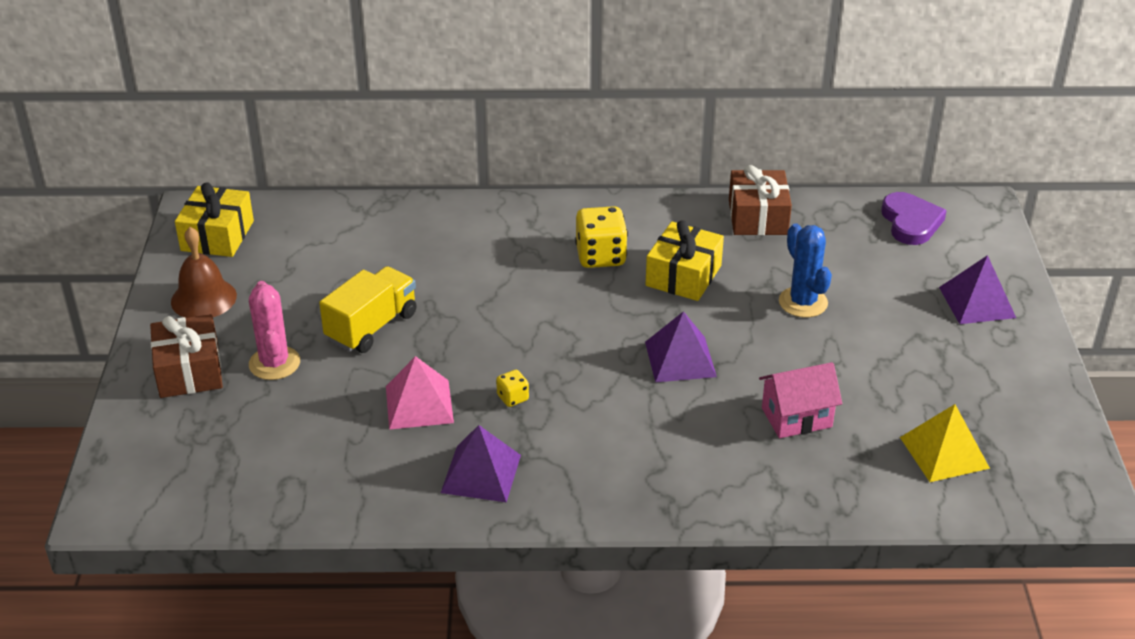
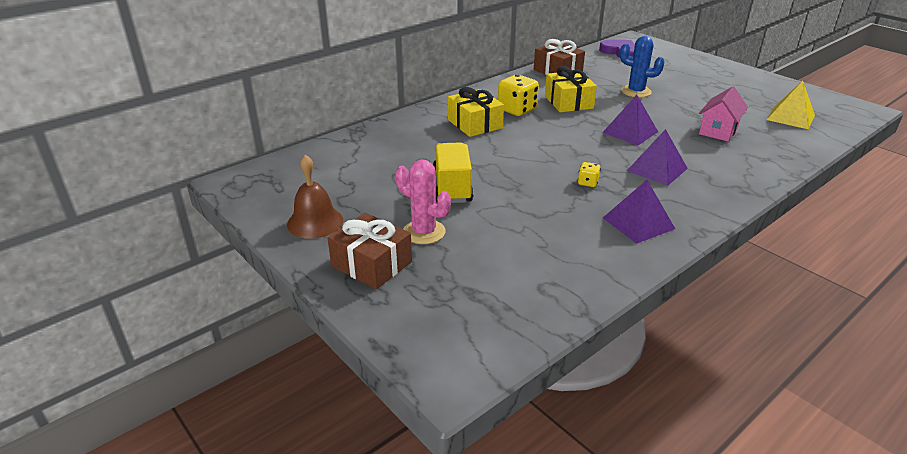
camera: 40 degrees left, 5 degrees down
(217, 236) = (270, 187): yellow gift -> yellow gift (475, 124)
(419, 404) = (546, 209): pink pyramid -> none
(977, 302) = (696, 66): purple pyramid -> purple pyramid (657, 169)

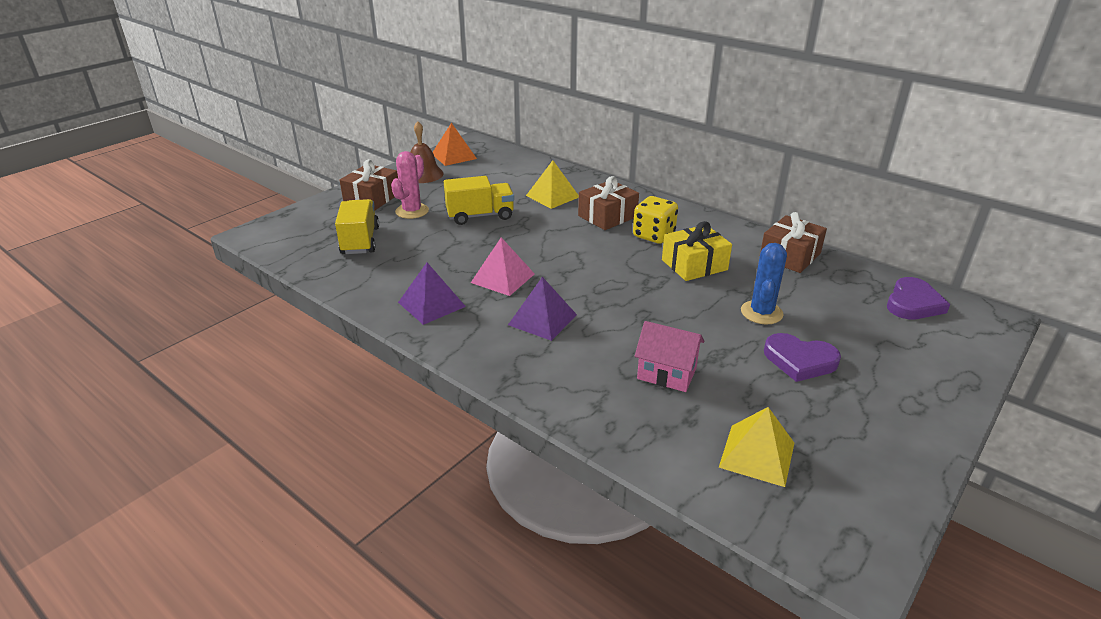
camera: 80 degrees right, 0 degrees up
(269, 197) = (454, 156): none -> orange pyramid
(420, 145) = (552, 196): none -> yellow pyramid
(475, 124) = (607, 216): yellow gift -> brown gift
(494, 271) = (360, 241): none -> yellow truck
(587, 183) = (503, 278): yellow dice -> pink pyramid
(630, 132) = (631, 305): purple pyramid -> none
(691, 91) = (799, 360): none -> purple heart

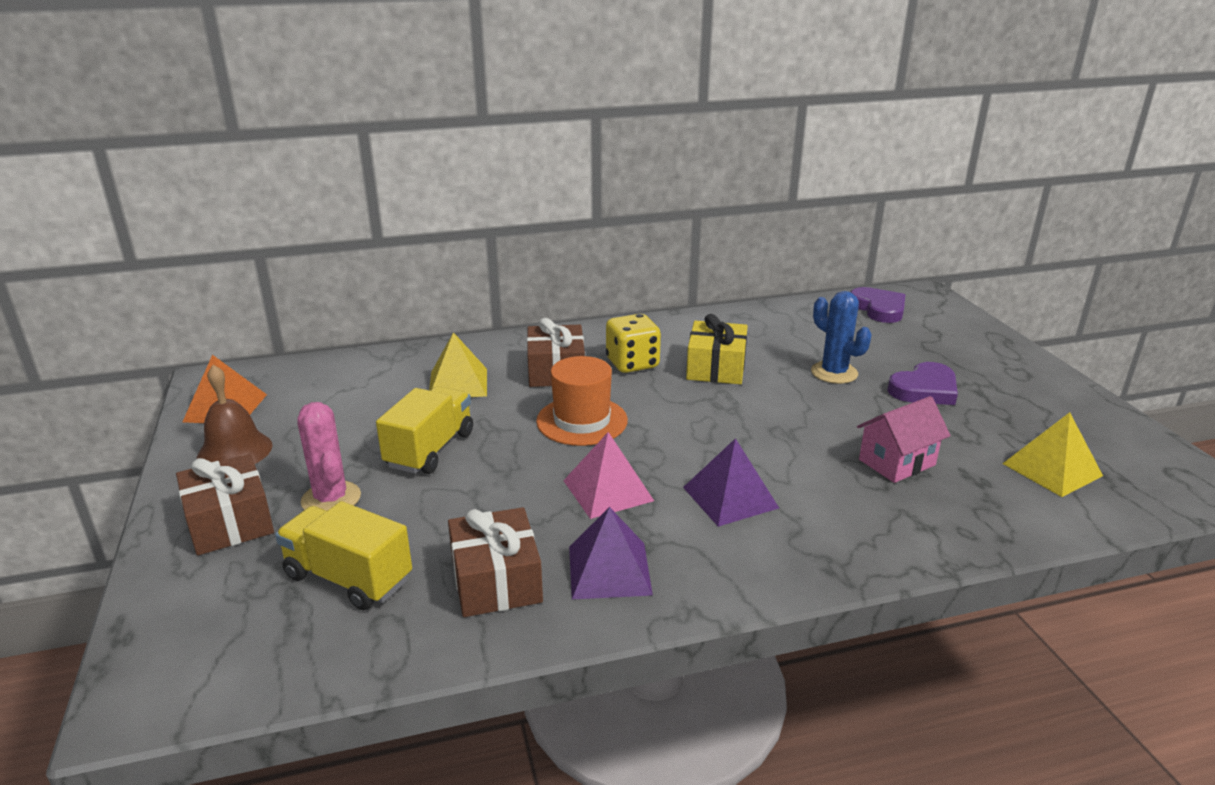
camera: 55 degrees left, 5 degrees down
(563, 244) = (582, 421): none -> orange hat
(790, 256) = (752, 320): brown gift -> brown gift (496, 580)

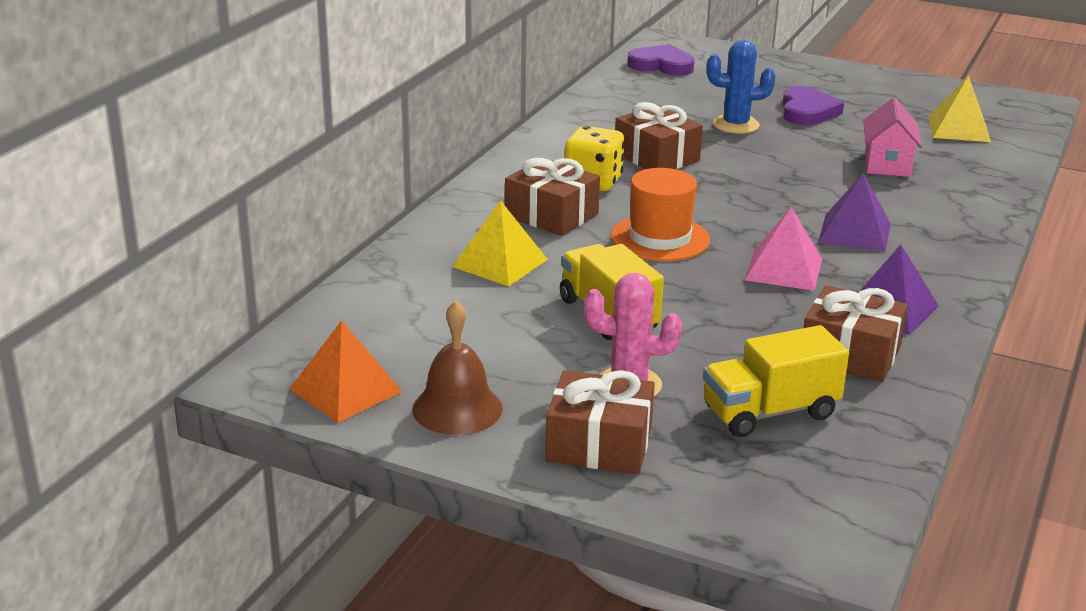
camera: 50 degrees left, 0 degrees up
(716, 368) = (656, 157): yellow gift -> brown gift

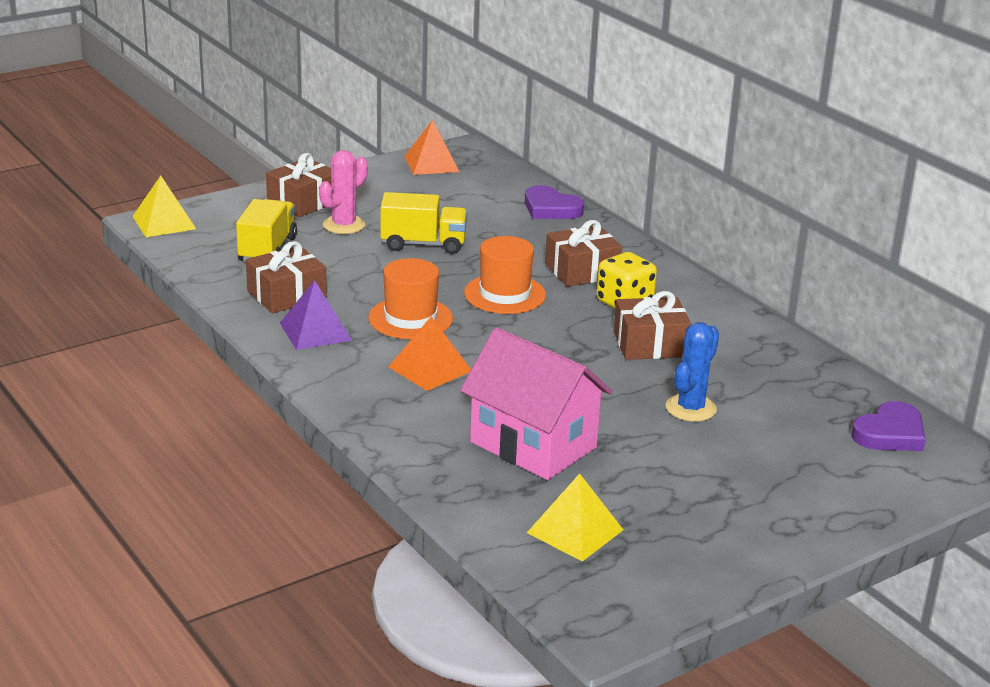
camera: 120 degrees right, 0 degrees up
(457, 408) = (380, 182): brown bell -> none
(500, 263) = (528, 235): yellow pyramid -> yellow pyramid (164, 222)
(783, 269) = (410, 318): pink pyramid -> orange hat
(807, 111) = (694, 462): purple heart -> purple heart (551, 208)
(855, 232) = (429, 369): purple pyramid -> orange pyramid
(887, 164) = (533, 445): pink house -> pink house, size x1.74

